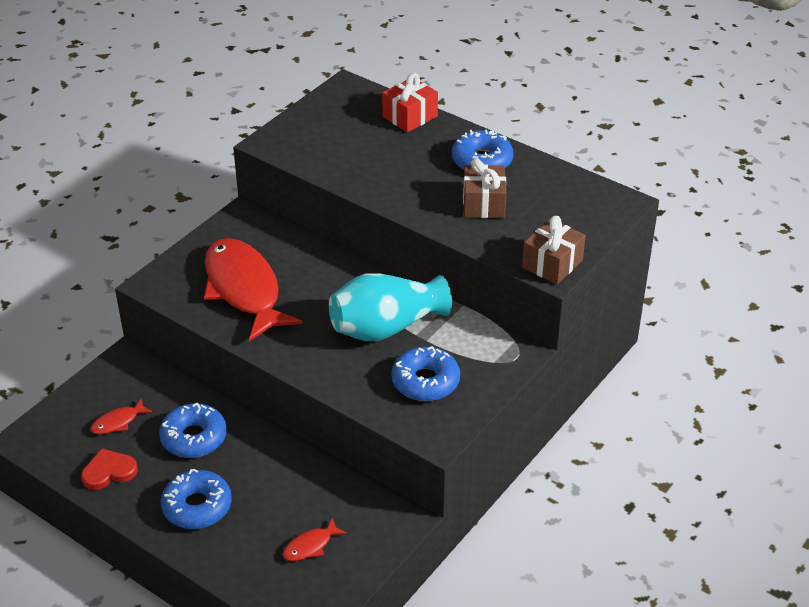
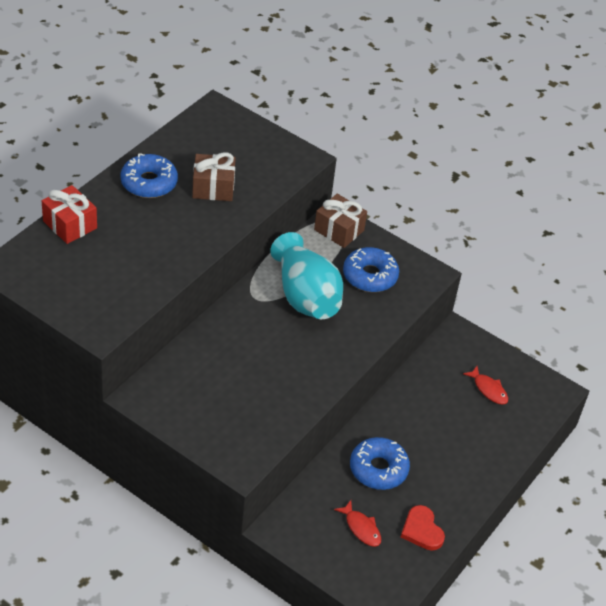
camera: 95 degrees left, 5 degrees up
(197, 506) = (456, 463): blue donut -> none
(244, 289) = (252, 393): red fish -> none
(552, 264) = (295, 157): brown gift -> brown gift (339, 230)

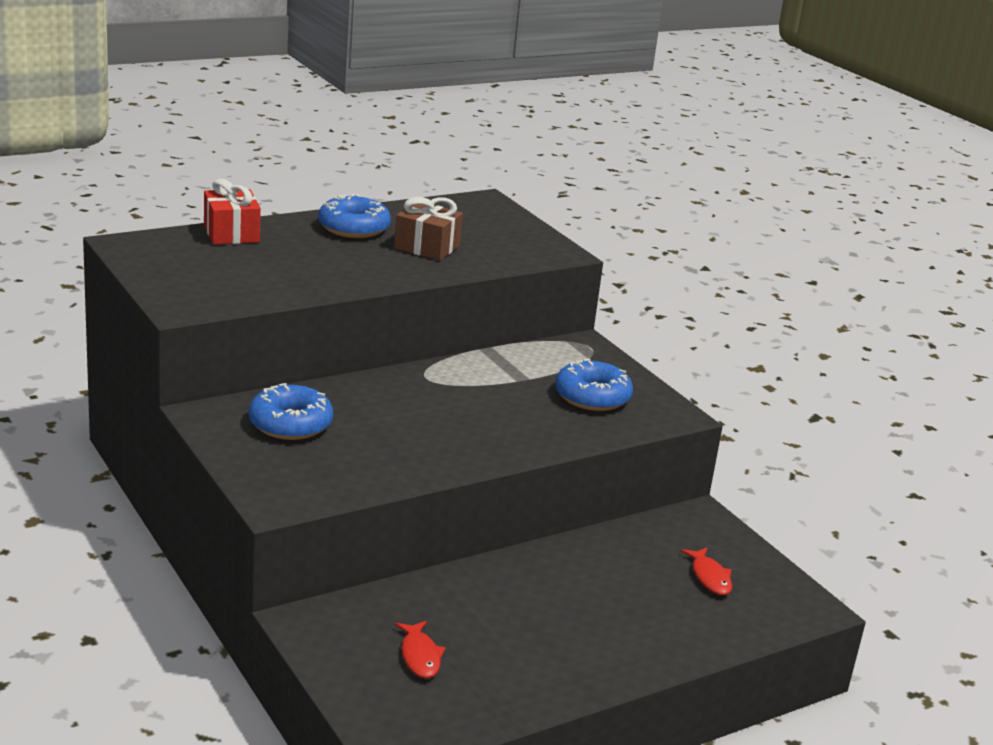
camera: 25 degrees right, 20 degrees down
(305, 296) = (492, 391): turquoise vase -> none
(339, 230) = (582, 353): brown gift -> none
(378, 469) = (491, 607): blue donut -> blue donut (290, 424)
(422, 530) = (506, 685): red heart -> none

